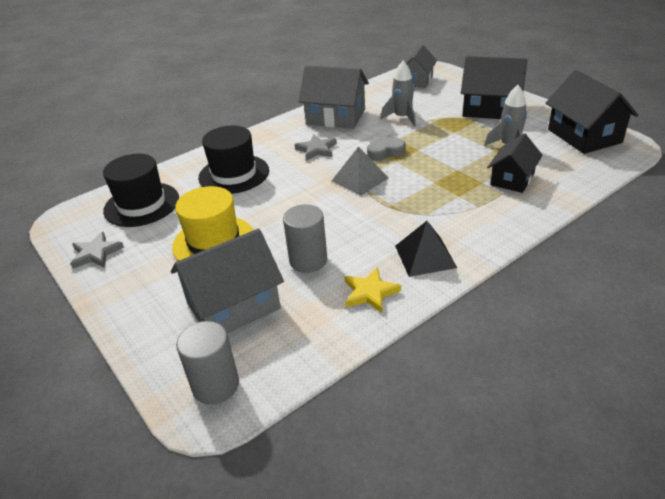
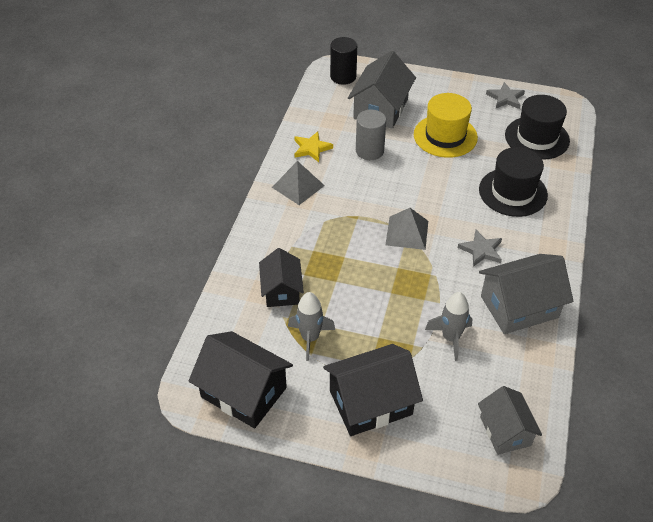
camera: 140 degrees right, 10 degrees up
(215, 385) = (343, 76): grey cylinder -> black cylinder
(385, 152) = (418, 276): grey heart -> none
(425, 256) = (298, 186): black pyramid -> grey pyramid

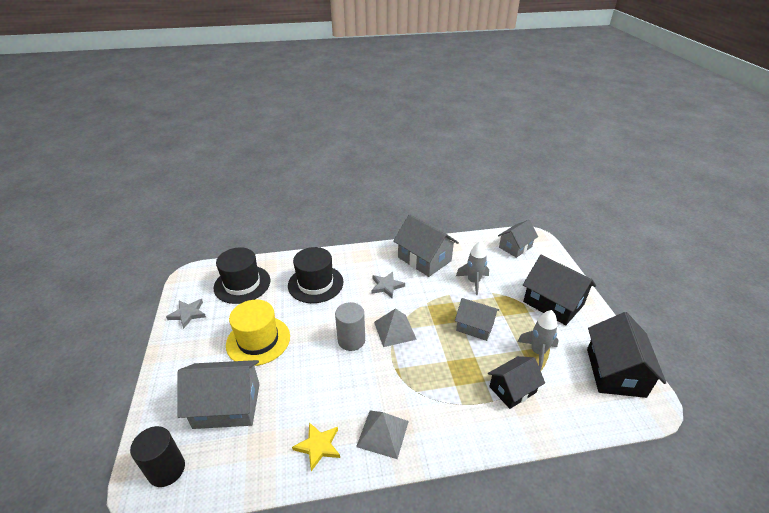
camera: 115 degrees left, 10 degrees down
(369, 151) = (302, 391): grey cylinder -> grey cylinder (351, 340)
(376, 301) = (475, 326): none -> grey house

